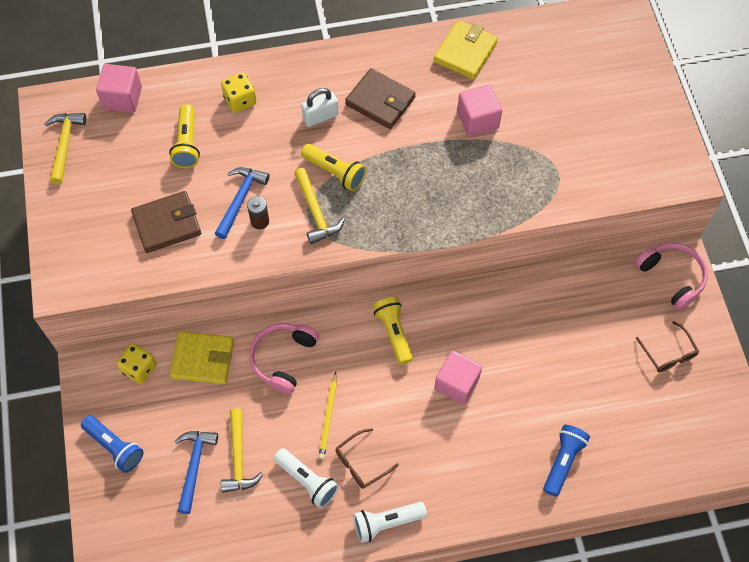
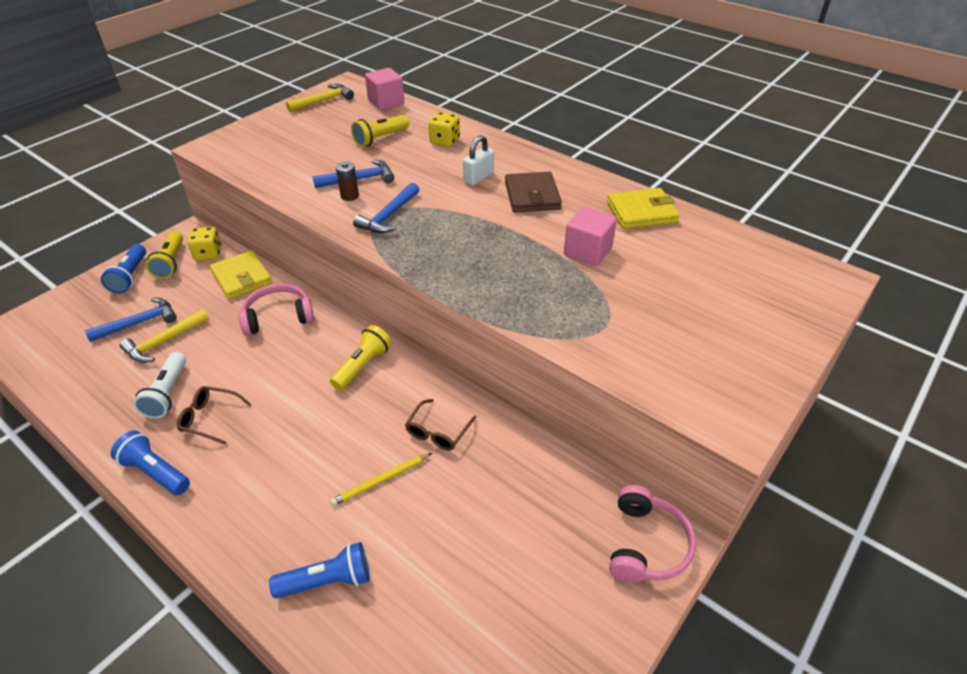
camera: 50 degrees right, 20 degrees down
(167, 224) = (302, 161): brown wallet -> none
(316, 212) = (388, 216): yellow hammer -> blue hammer
(320, 117) = (478, 177): white padlock -> white padlock turned 75 degrees counterclockwise
(328, 417) = (242, 372): yellow pencil -> yellow pencil (381, 480)
(335, 172) = (437, 207): yellow flashlight -> yellow flashlight (170, 262)
(386, 523) = (155, 472): white flashlight -> blue flashlight
(456, 383) = (348, 437): pink cube -> none
(668, 353) = (551, 603): brown glasses -> brown glasses (438, 432)

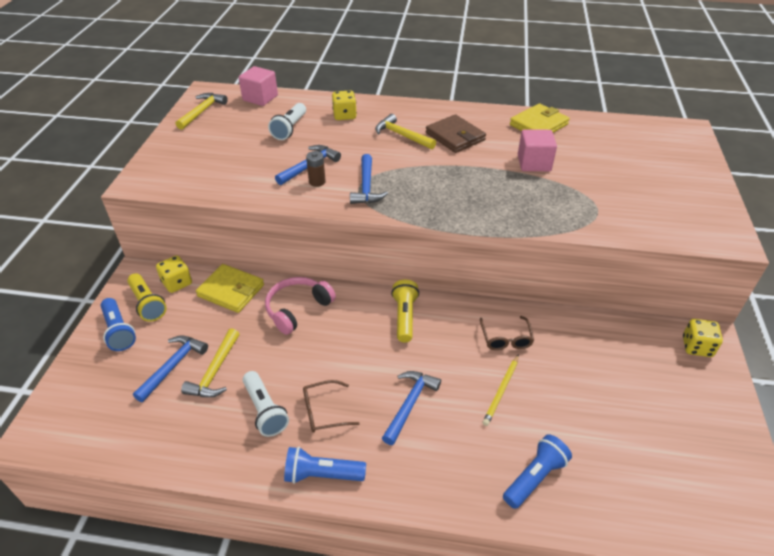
camera: 30 degrees left, 0 degrees up
(286, 449) = (410, 404): none -> blue hammer
(380, 139) = (290, 129): yellow flashlight -> white flashlight
(478, 177) = (401, 135): white padlock -> yellow hammer
(646, 544) = (697, 347): pink headphones -> yellow dice

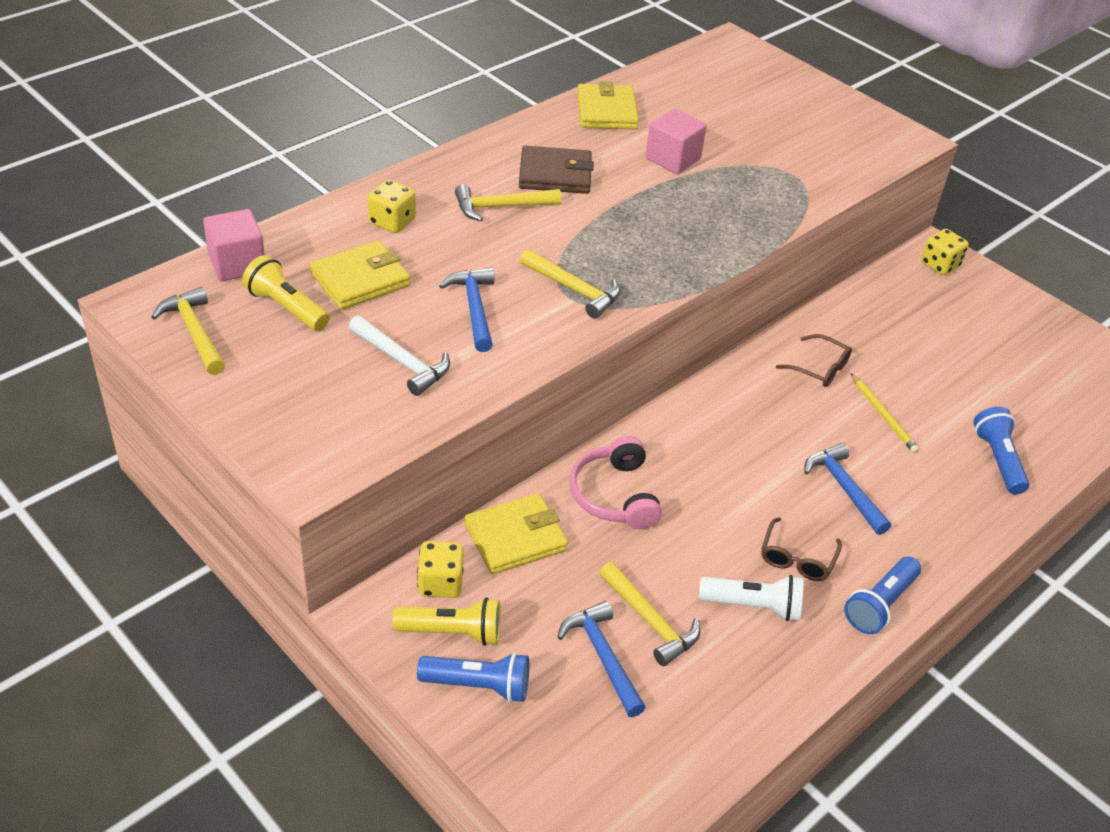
camera: 55 degrees left, 0 degrees up
(243, 167) = (402, 362): none -> white hammer
(290, 129) = (360, 280): white flashlight -> yellow wallet
(317, 182) = (516, 320): brown battery -> none
(366, 187) = (574, 289): blue hammer -> yellow hammer
(404, 317) = (717, 418): yellow flashlight -> yellow flashlight (286, 308)

